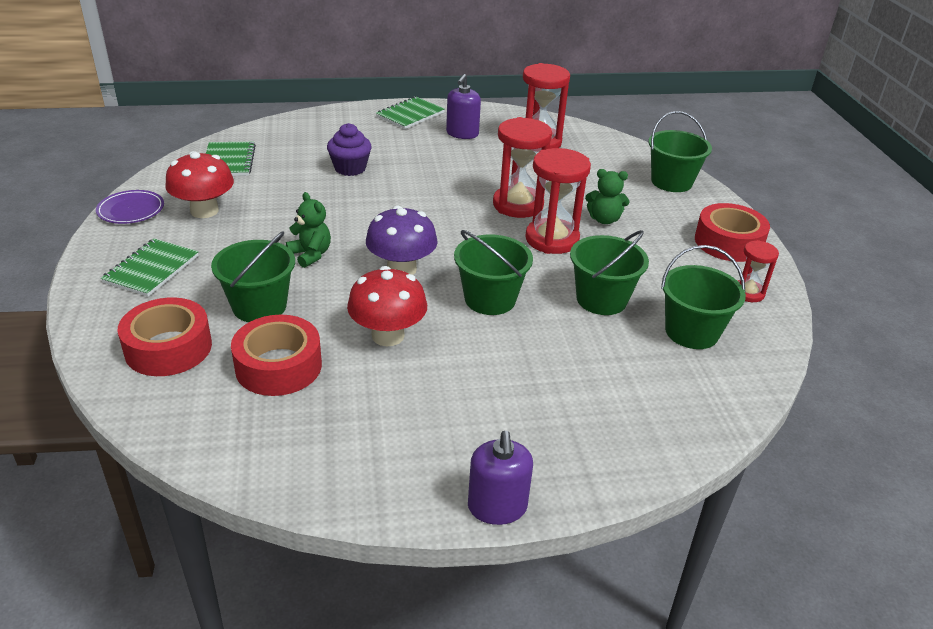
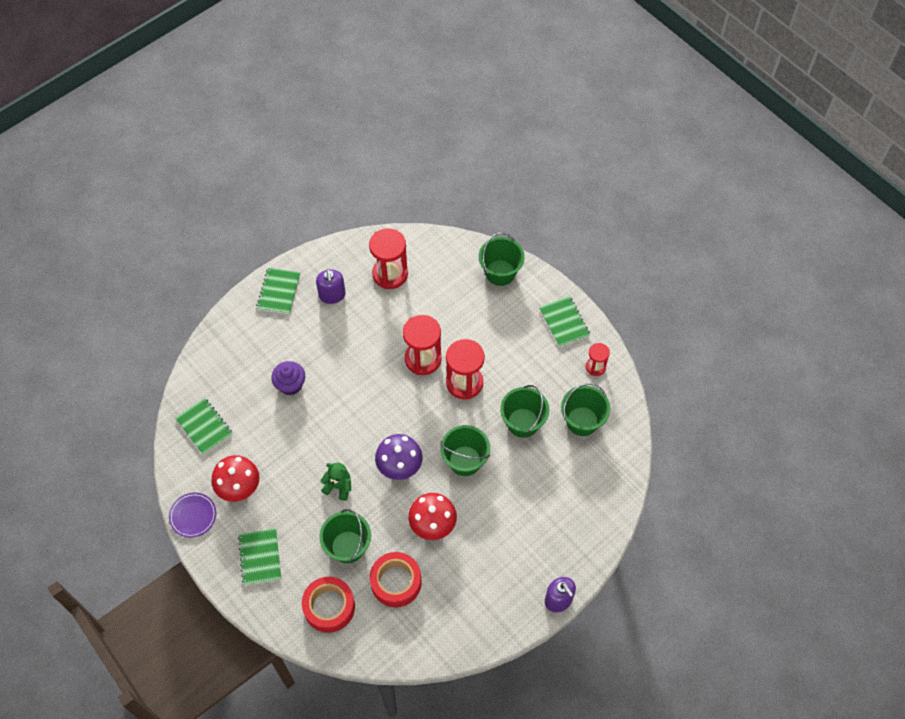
camera: 30 degrees left, 25 degrees up
(604, 219) = (482, 342): green teddy bear -> none
(728, 242) = (564, 322): red tape -> green notebook

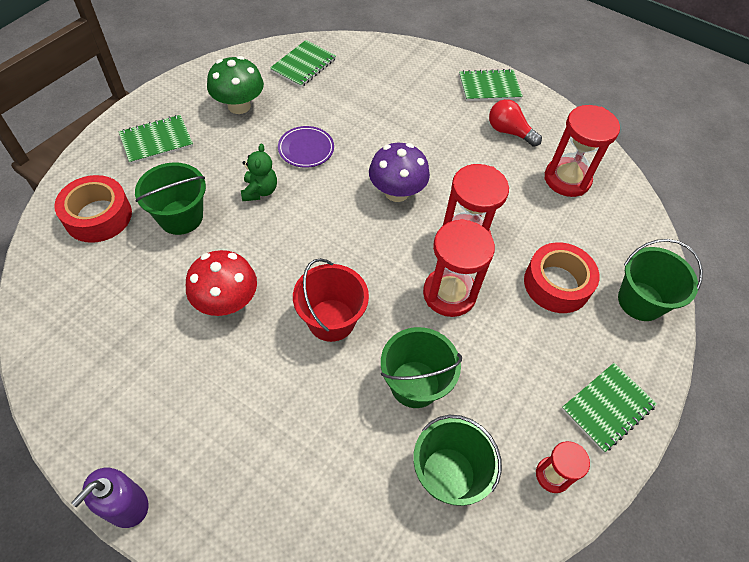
camera: 70 degrees right, 5 degrees down
(193, 516) = (198, 78): purple plate -> purple plate (306, 149)
(239, 487) = (239, 106): red mushroom -> green mushroom
(290, 384) = (378, 120): purple cupcake -> none
(332, 295) = (509, 132): purple soap dispenser -> red light bulb
(396, 582) = (137, 278): red tape -> red tape (557, 284)
(399, 466) = (303, 246): purple mushroom -> purple mushroom (396, 192)
(465, 461) = (331, 320): green bucket -> red bucket

